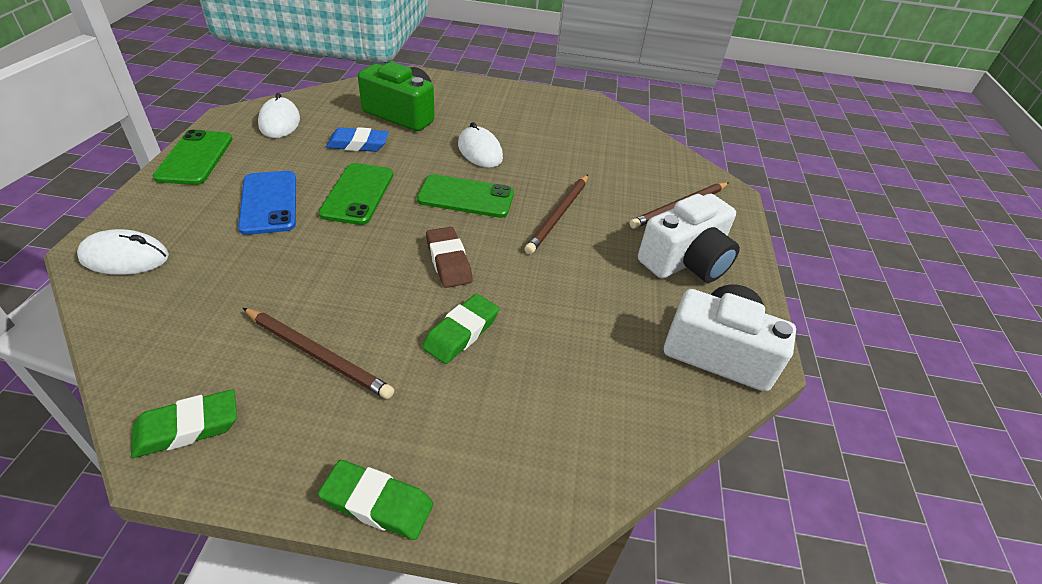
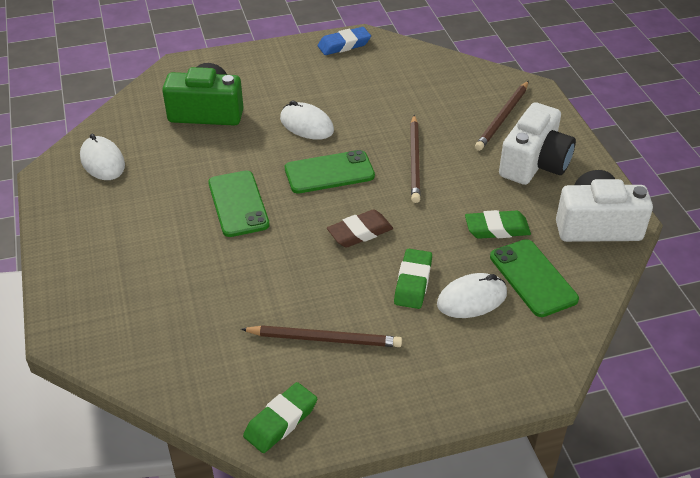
camera: 20 degrees left, 0 degrees up
(125, 257) = (101, 331): white mouse -> white mouse (472, 299)
(195, 158) = (62, 225): green phone -> green phone (533, 278)
(269, 202) = (171, 240): blue phone -> none
(358, 144) = (195, 157): blue eraser -> blue eraser (344, 45)
(377, 503) = (446, 409): green eraser -> green eraser (497, 229)
(448, 261) = (360, 232): brown eraser -> brown eraser turned 75 degrees counterclockwise

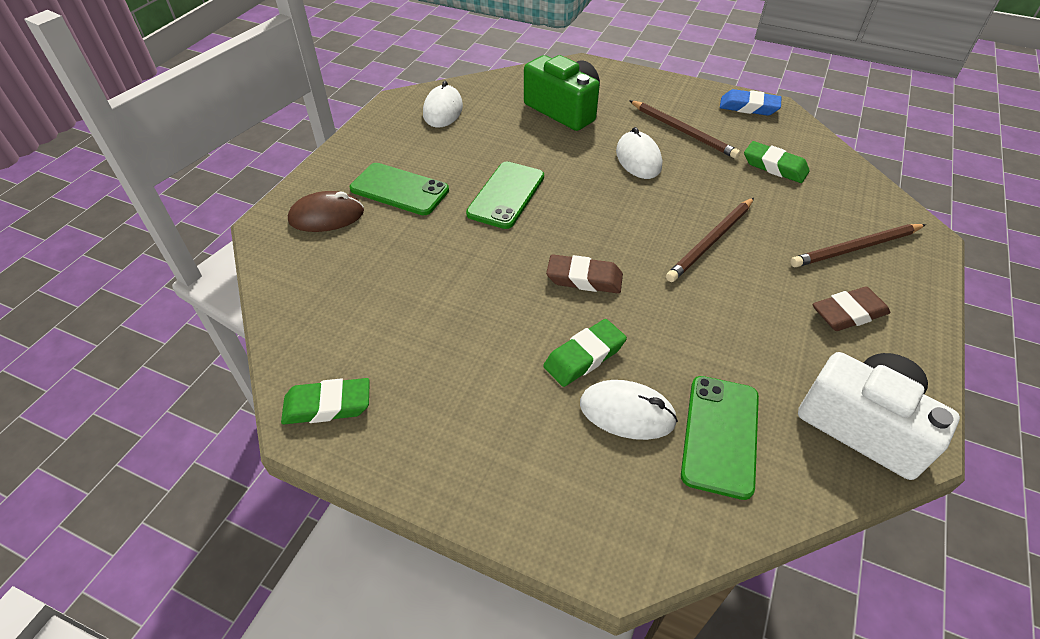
camera: 40 degrees right, 5 degrees up
(109, 300) = (326, 216): none -> brown mouse
(324, 339) = (445, 356): brown pencil -> brown pencil (682, 131)
(329, 172) = (614, 210): green phone -> green phone (399, 189)
(497, 229) = (731, 357): green eraser -> green eraser (774, 167)
(534, 163) = (848, 313): white camera -> brown eraser

